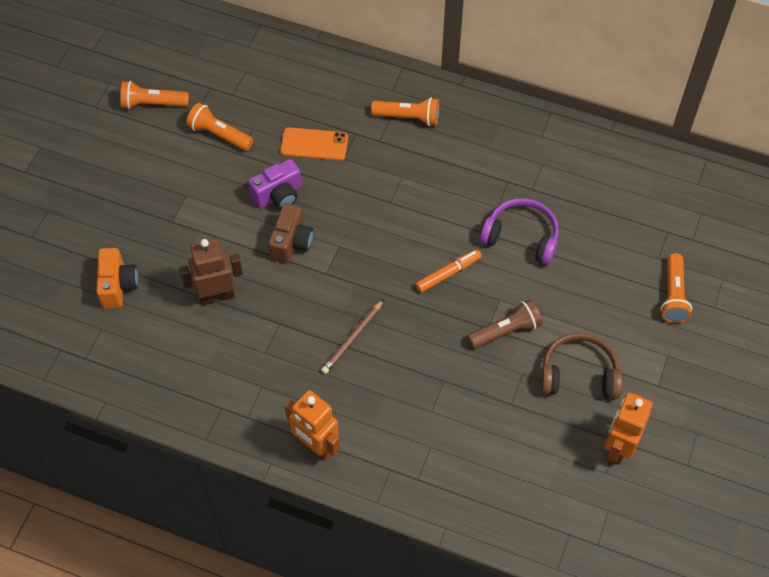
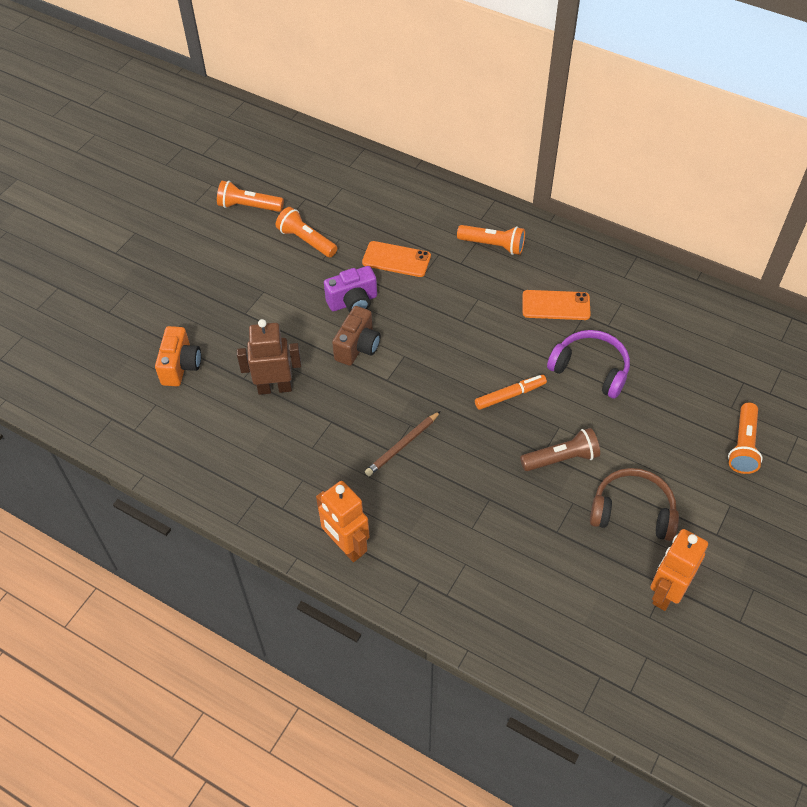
camera: 10 degrees right, 5 degrees down
(479, 174) = (556, 305): none -> orange phone

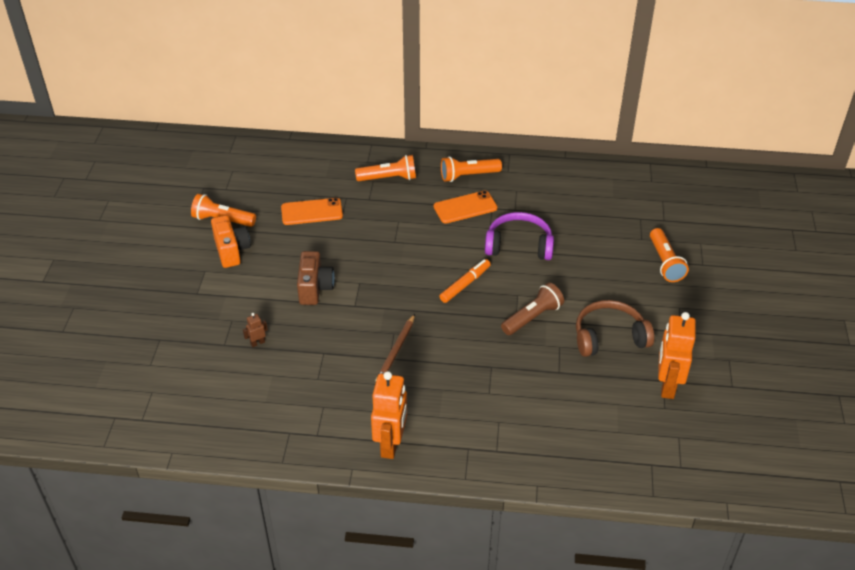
camera: 25 degrees left, 10 degrees down
(180, 366) = (159, 353): orange camera -> orange camera (231, 251)
(248, 206) = (153, 208): orange flashlight -> orange flashlight (468, 176)
(275, 388) = (257, 343): brown robot -> brown robot, size x0.43
(346, 546) = (391, 444): orange robot -> orange robot turned 105 degrees counterclockwise
(353, 302) = (291, 255): purple camera -> none

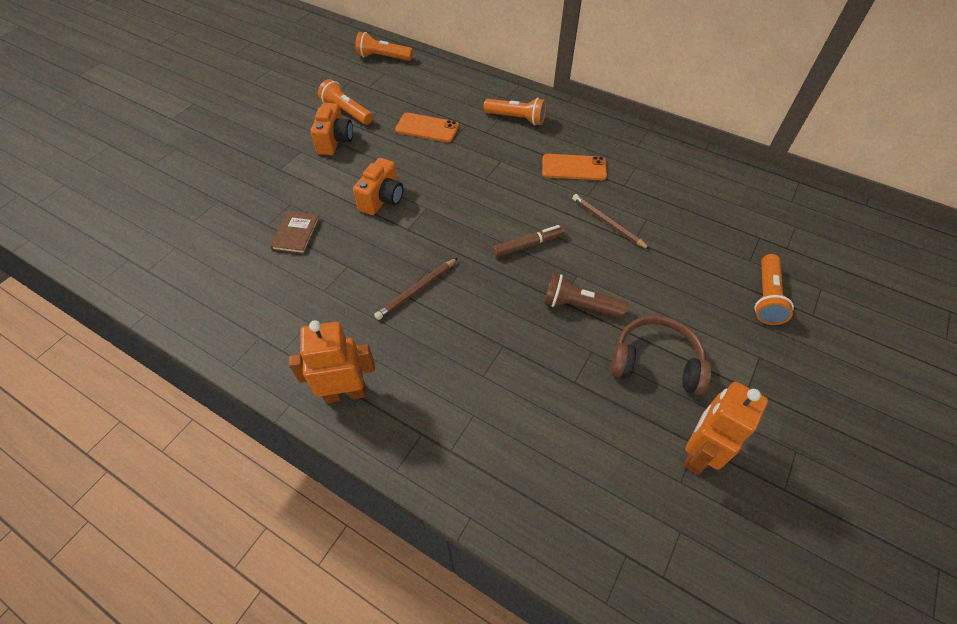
camera: 25 degrees right, 10 degrees up
(257, 343) = (296, 234): brown robot -> brown book
(315, 288) = (382, 199): brown camera -> orange camera
(391, 444) = (345, 393): orange robot -> orange robot turned 135 degrees counterclockwise
(465, 284) = (528, 245): orange marker -> brown marker
(468, 176) = (594, 138): orange flashlight -> orange flashlight (383, 57)
(519, 245) = (608, 223): purple headphones -> brown pencil
(532, 317) = (579, 306): brown flashlight -> brown flashlight turned 150 degrees counterclockwise

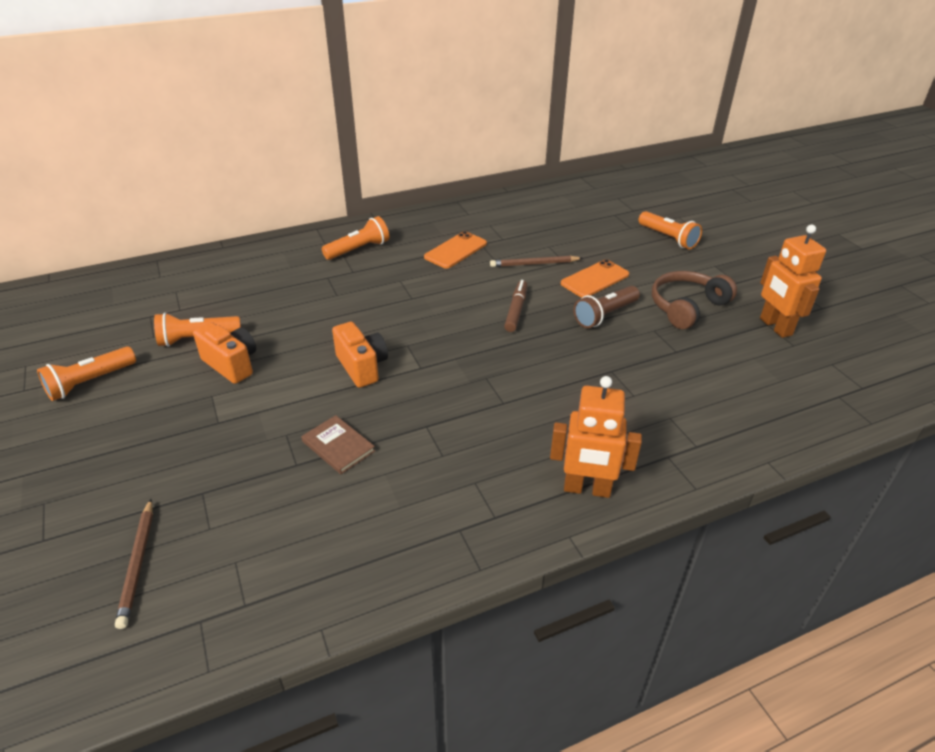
camera: 55 degrees left, 15 degrees down
(345, 393) = (587, 489): orange robot -> orange robot turned 105 degrees counterclockwise
(383, 57) = (148, 282): orange flashlight -> orange flashlight (90, 382)
(416, 290) = (504, 393): brown pencil -> brown pencil (138, 564)
(427, 128) = (299, 300): orange phone -> orange phone (595, 279)

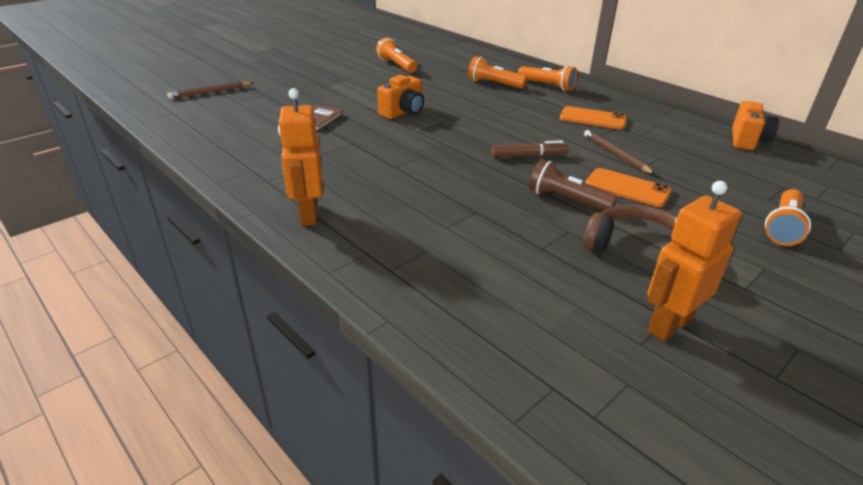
camera: 70 degrees right, 5 degrees down
(90, 382) = (340, 53): orange flashlight -> orange flashlight (494, 84)
(231, 364) = (378, 78): orange camera -> orange camera (747, 140)

